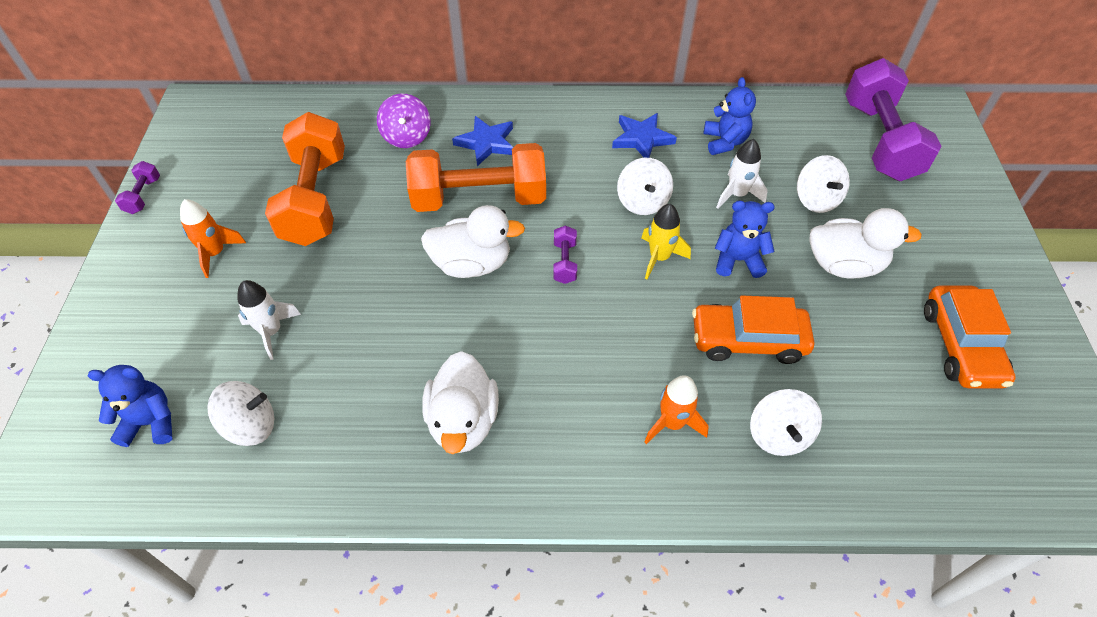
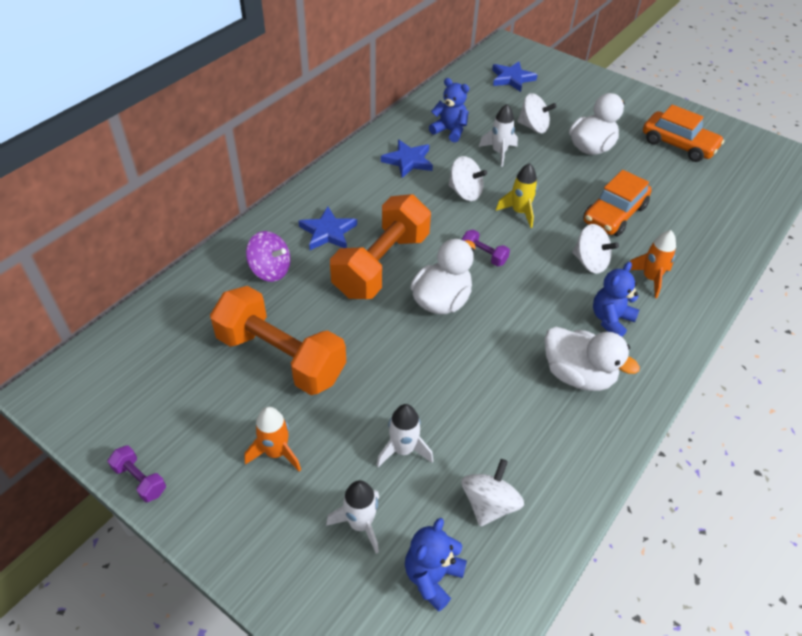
camera: 55 degrees left, 5 degrees down
(177, 345) = (360, 524): none -> white rocket
(738, 260) = (551, 183): blue teddy bear -> blue teddy bear (610, 320)
(778, 435) = (688, 242): white spinning top -> white spinning top (590, 262)
(879, 141) = (512, 79): purple dumbbell -> blue star

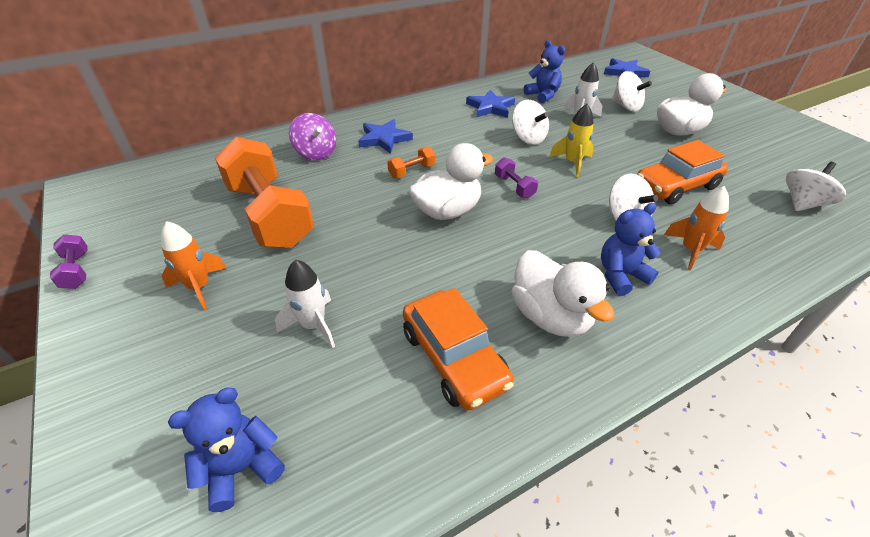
camera: 25 degrees right, 5 degrees down
(360, 524) = (216, 380): white rocket -> none
(381, 265) = (412, 171): orange dumbbell -> orange dumbbell, size x0.41
(489, 504) = (361, 413): white spinning top -> white spinning top (802, 204)
(678, 145) = (781, 147): orange car -> orange car (454, 358)

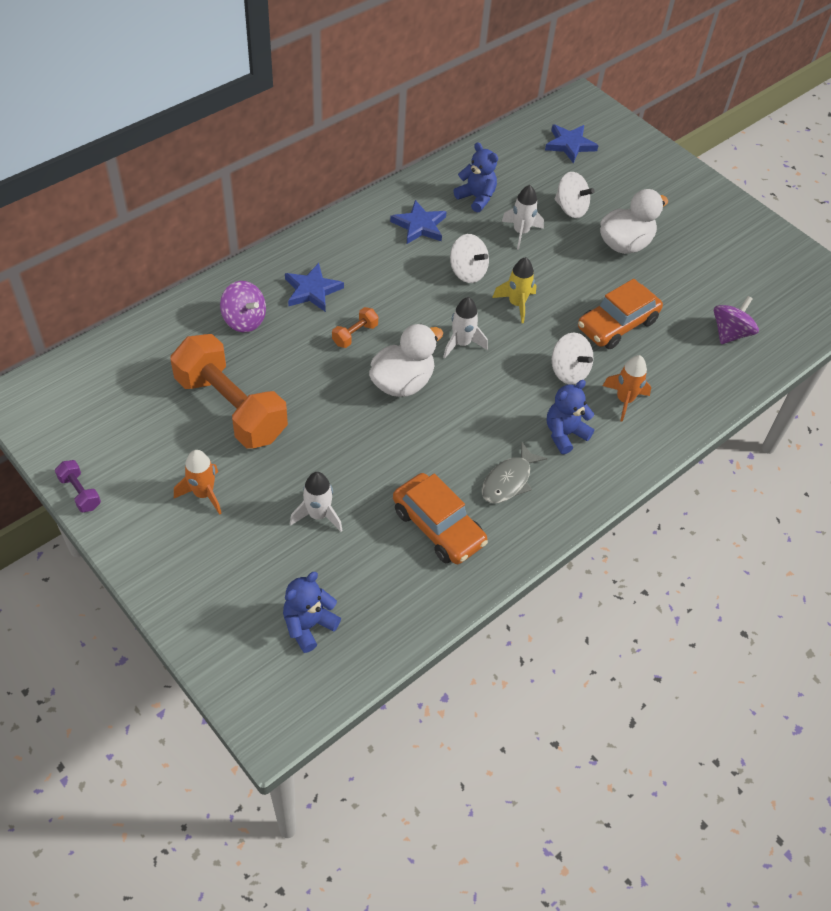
camera: 15 degrees left, 10 degrees up
(514, 187) = (462, 343): purple dumbbell -> white rocket
(550, 316) = (509, 480): white duck -> grey fish
(802, 204) = (730, 333): white spinning top -> purple spinning top

